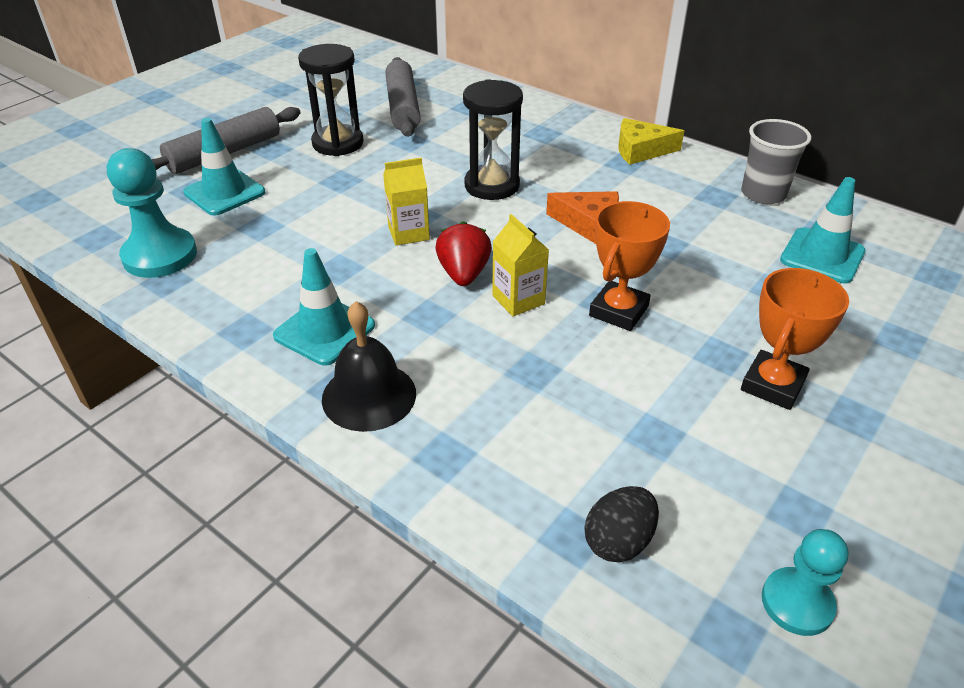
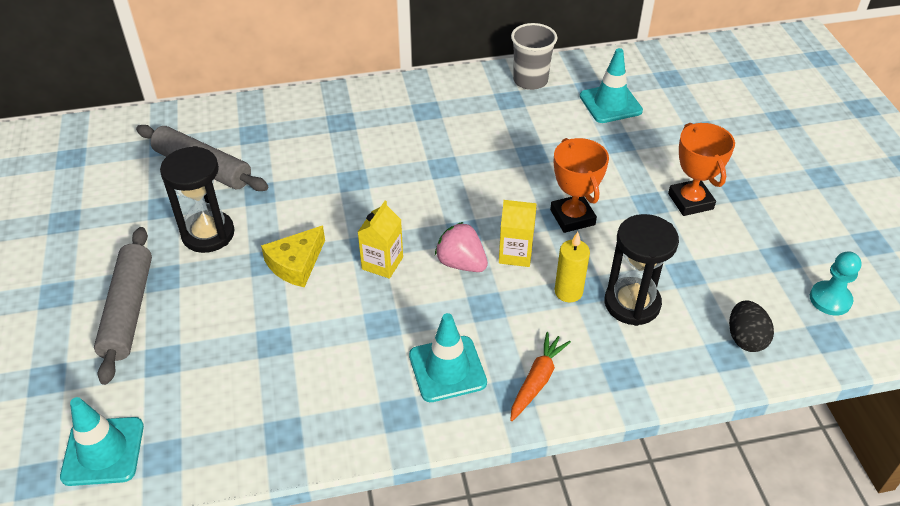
camera: 50 degrees left, 5 degrees up
(160, 255) = (242, 424): turquoise pawn -> none
(224, 192) = (195, 340): turquoise traffic cone -> turquoise traffic cone (103, 451)
(369, 395) = (537, 380): black bell -> orange carrot
(464, 274) = (461, 263): red strawberry -> pink strawberry
(492, 185) = (375, 187): black hourglass -> black hourglass (632, 303)
(512, 359) = (568, 292): none -> yellow candle
(588, 224) = (474, 172): orange cheese -> none
(641, 150) = (422, 94): yellow cheese -> yellow cheese (296, 264)

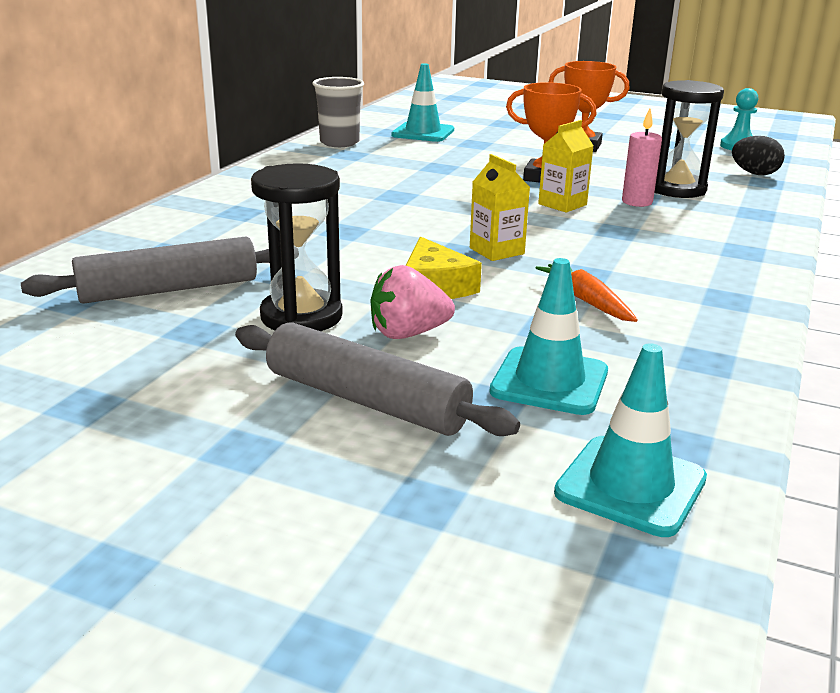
camera: 55 degrees left, 20 degrees down
(447, 369) = (685, 265): turquoise traffic cone -> turquoise traffic cone (549, 381)
(461, 263) = (545, 224): pink strawberry -> pink strawberry (408, 334)
(537, 380) = (736, 239): orange carrot -> orange carrot (586, 301)
(568, 292) = (637, 202): yellow candle -> pink candle

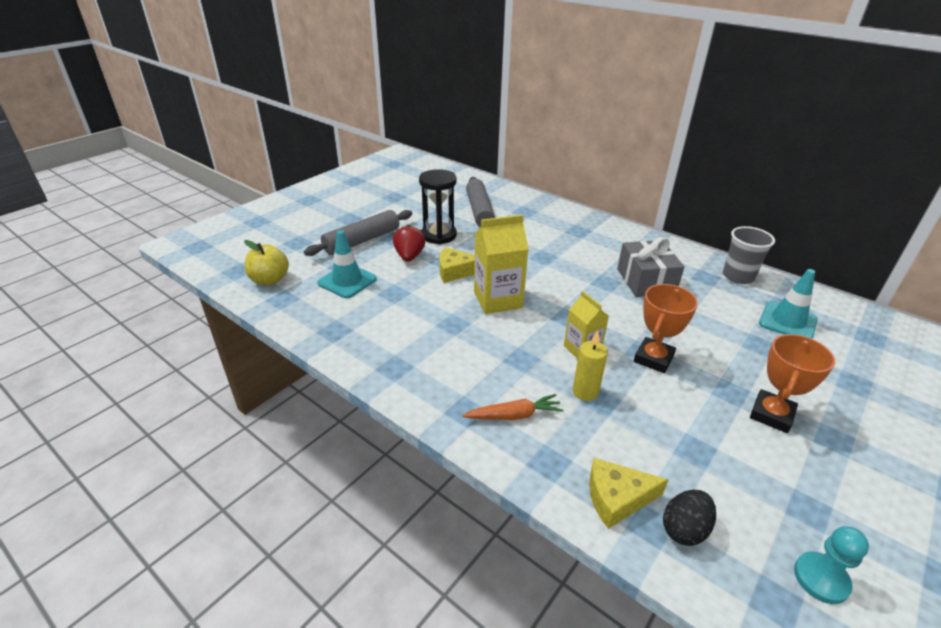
camera: 105 degrees right, 10 degrees up
(379, 178) = (645, 281): none -> grey gift
(408, 334) = (409, 256): pink strawberry -> red strawberry
(496, 251) = (498, 300): yellow carton -> yellow carton, size x1.63
(586, 301) = (417, 313): orange carrot -> orange carrot (514, 415)
(630, 486) = (270, 280): turquoise traffic cone -> yellow apple
(637, 202) = (585, 392): pink candle -> yellow candle
(677, 189) = (621, 433): black hourglass -> none
(757, 191) = (617, 498): none -> yellow cheese

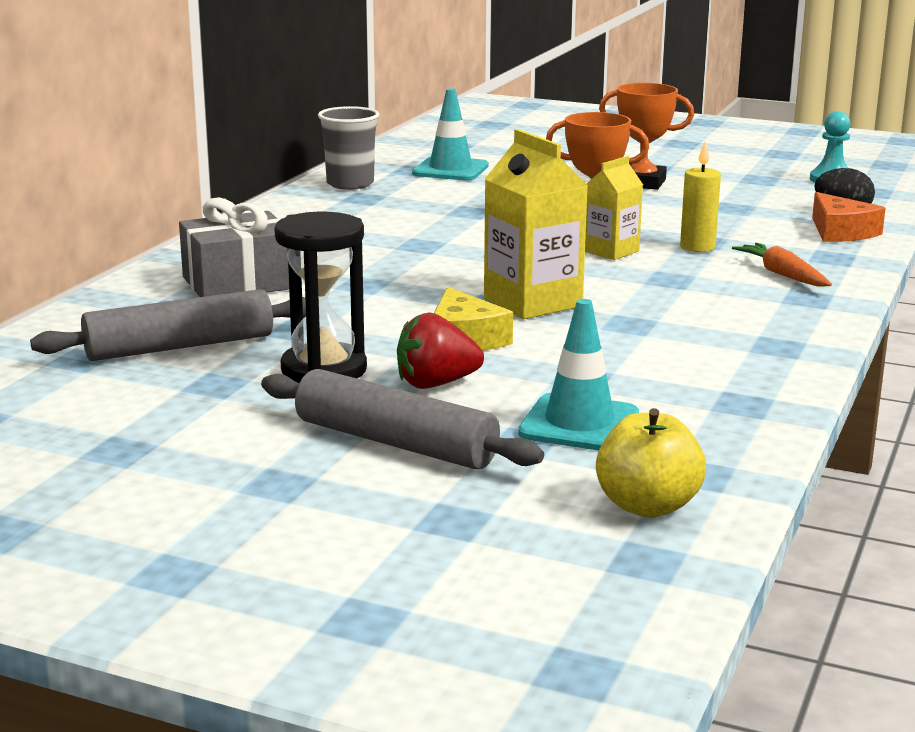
camera: 105 degrees left, 15 degrees down
(617, 498) = (841, 232): yellow cheese -> orange cheese
(645, 281) = (399, 225): grey gift -> grey gift (238, 283)

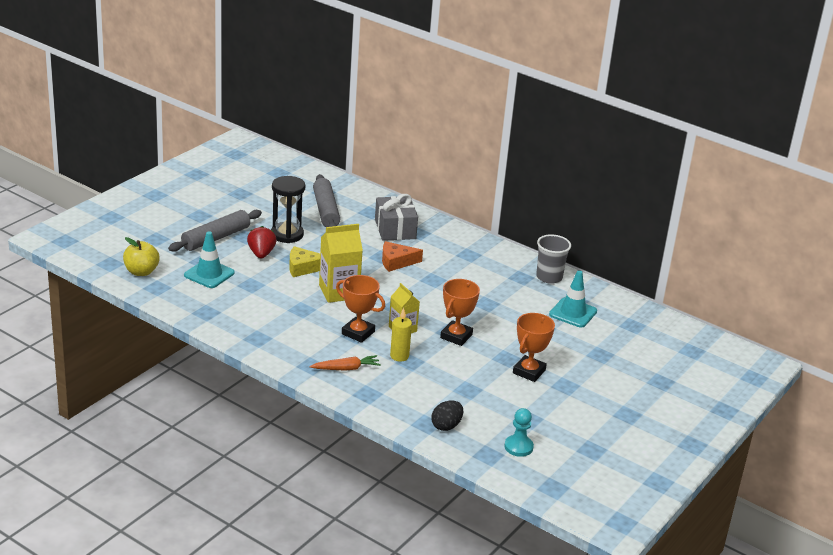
camera: 100 degrees right, 10 degrees up
(661, 277) = (358, 333): none -> orange trophy
(841, 232) = (408, 411): orange cheese -> orange cheese (396, 262)

